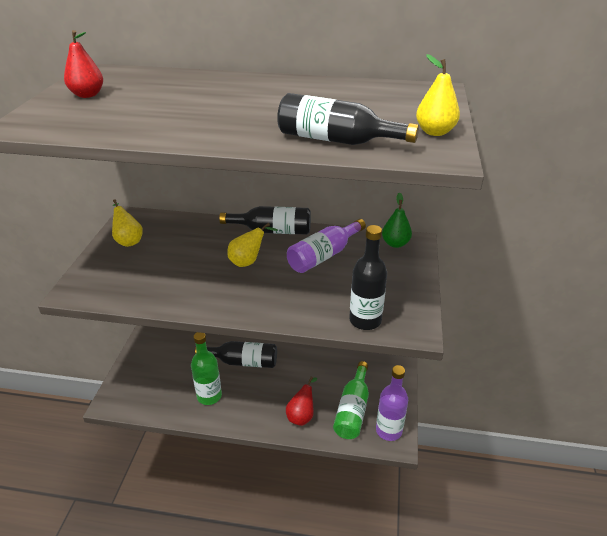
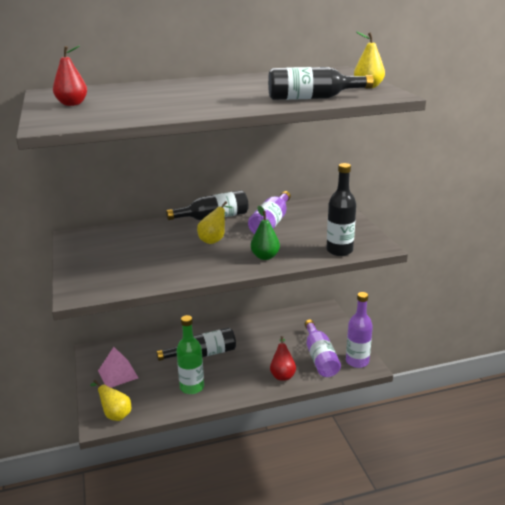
camera: 25 degrees left, 10 degrees down
(128, 240) = (90, 251): yellow pear -> yellow pear (115, 415)
(158, 355) = (118, 374): none -> pink pyramid
(352, 410) = (320, 357): green bottle -> purple bottle
(395, 244) = (317, 205): green pear -> green pear (265, 257)

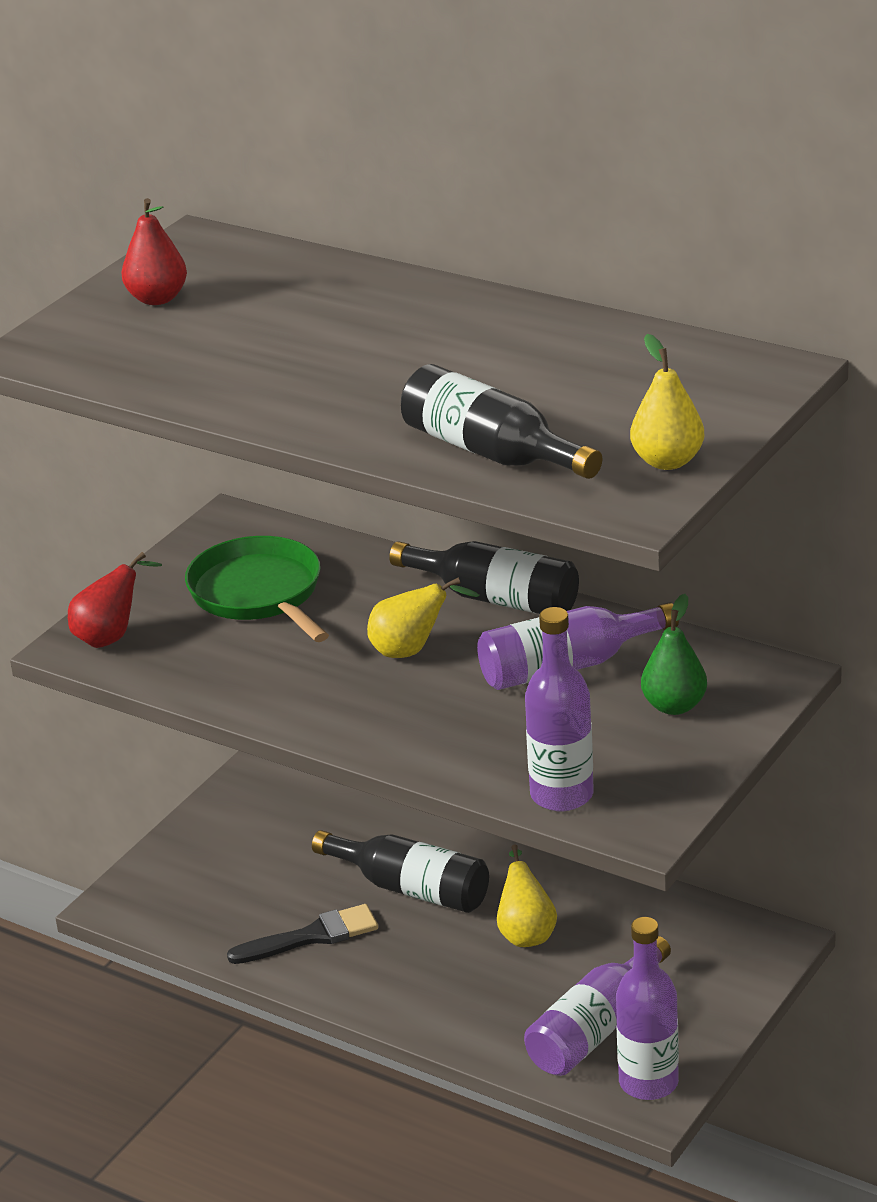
camera: 50 degrees right, 5 degrees up
(115, 415) = (149, 906): yellow pear -> yellow pear (526, 933)
(118, 374) = (240, 838): pink pyramid -> none
(126, 249) = (259, 594): none -> green pan
(192, 387) = (311, 936): green bottle -> black brush
(265, 257) = (424, 734): green pear -> green pear (674, 706)
(282, 374) = (482, 1014): red pear -> red pear (110, 637)
(339, 250) = (561, 795): black bottle -> purple bottle

